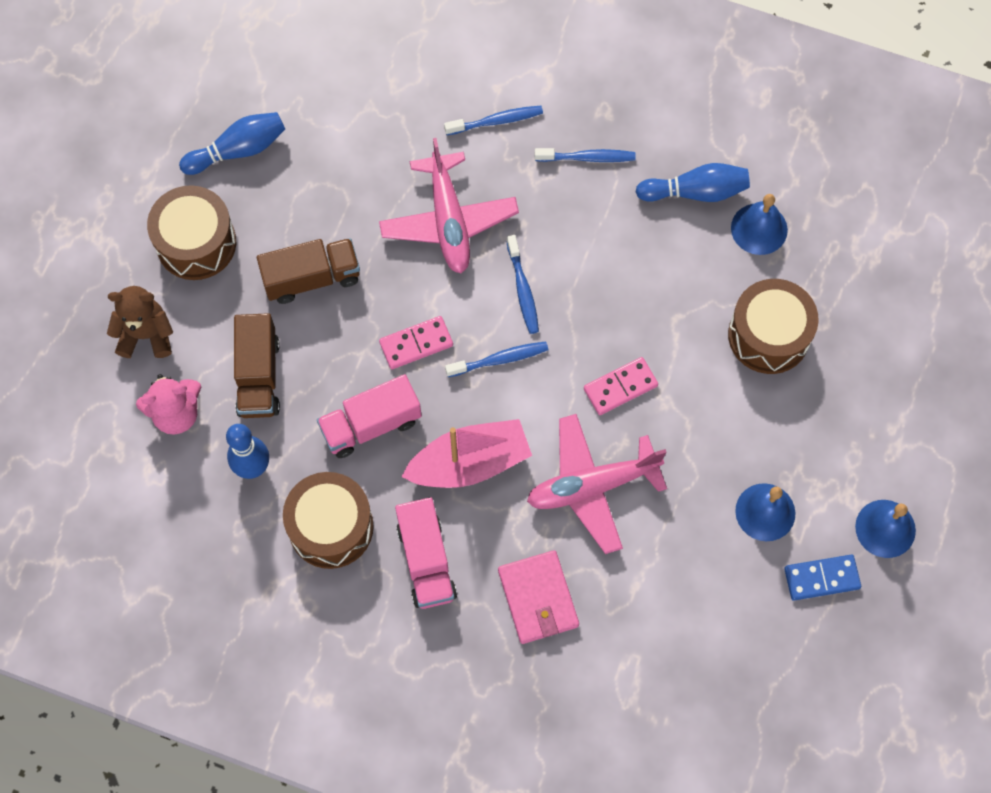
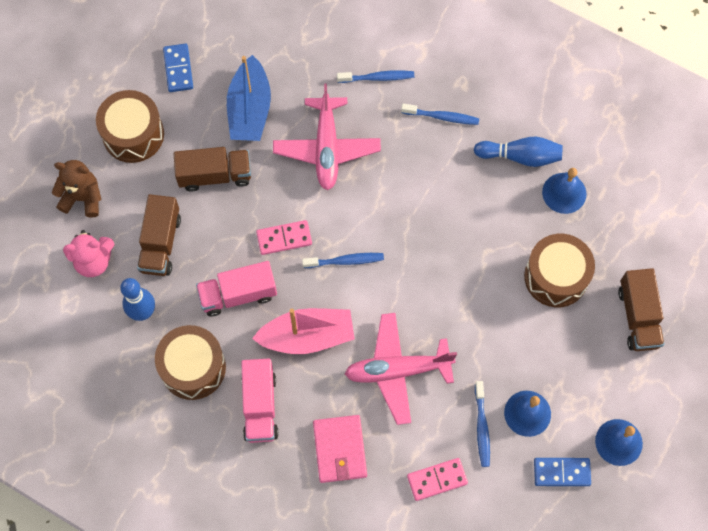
camera: 10 degrees right, 0 degrees up
(238, 150) = (178, 69): blue bowling pin -> blue domino
(340, 187) = (249, 110): none -> blue boat
(523, 289) = (373, 210): blue toothbrush -> blue toothbrush (482, 427)
(620, 387) = (434, 298): pink domino -> pink domino (437, 480)
(880, 368) = (638, 317): none -> brown truck

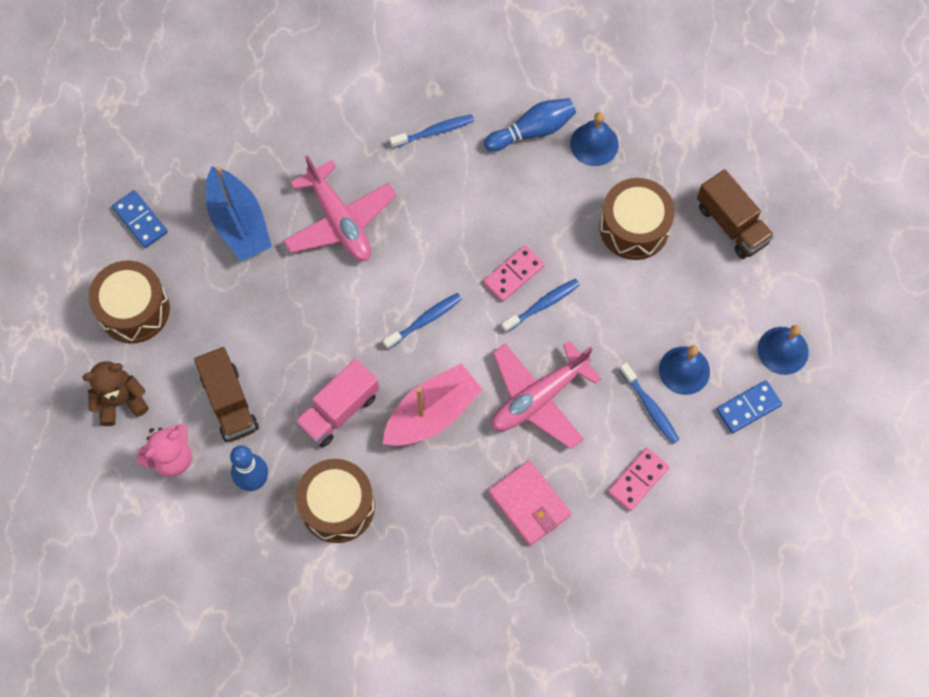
camera: 30 degrees left, 0 degrees up
(215, 175) = (243, 306): brown truck -> none
(260, 406) = (427, 506): pink truck -> none
(284, 238) = (351, 331): pink domino -> pink domino (513, 274)
(378, 78) = (348, 126): blue toothbrush -> blue toothbrush (542, 305)

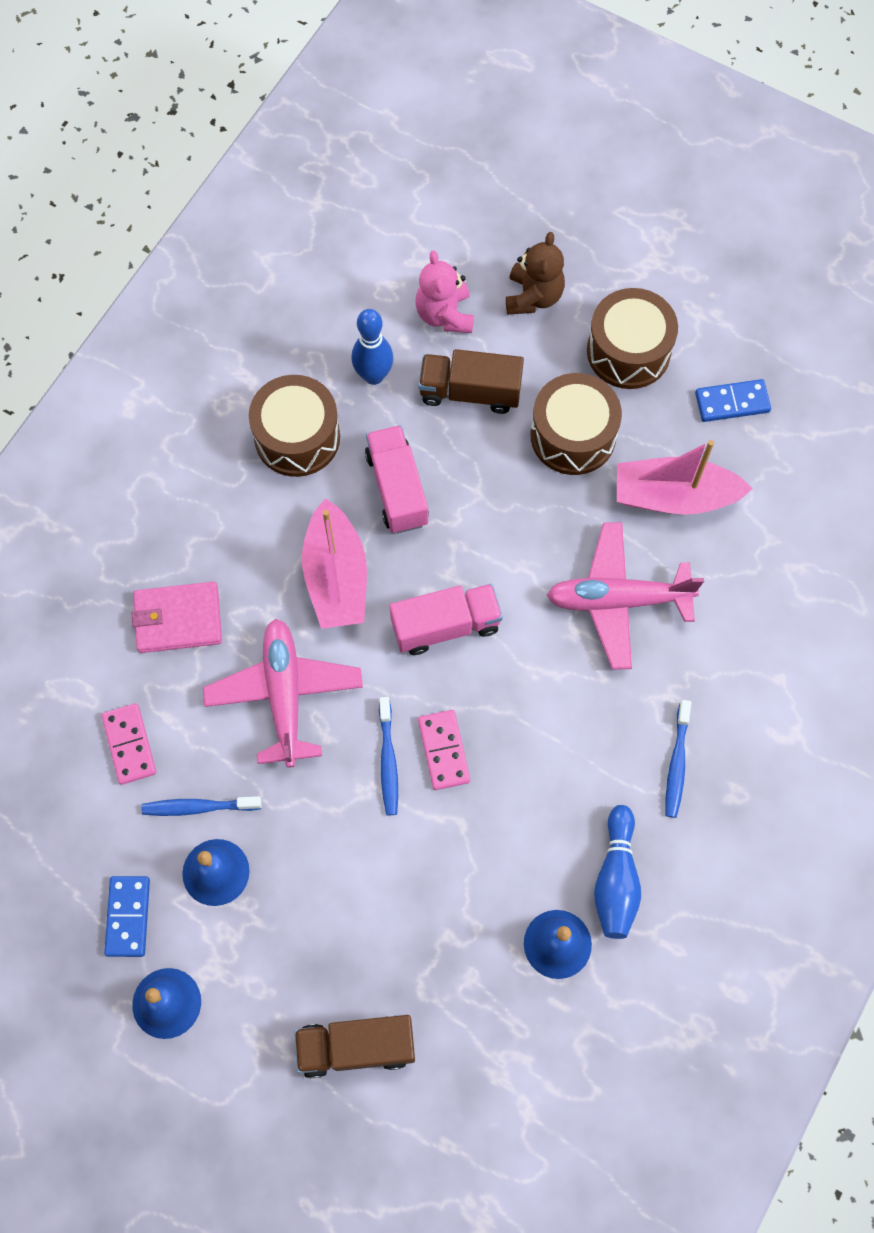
camera: 120 degrees right, 0 degrees up
(239, 223) = (674, 496): blue boat -> pink boat
(425, 320) = (445, 626): blue toothbrush -> pink truck
(634, 227) = (421, 924): brown drum -> brown drum (573, 436)

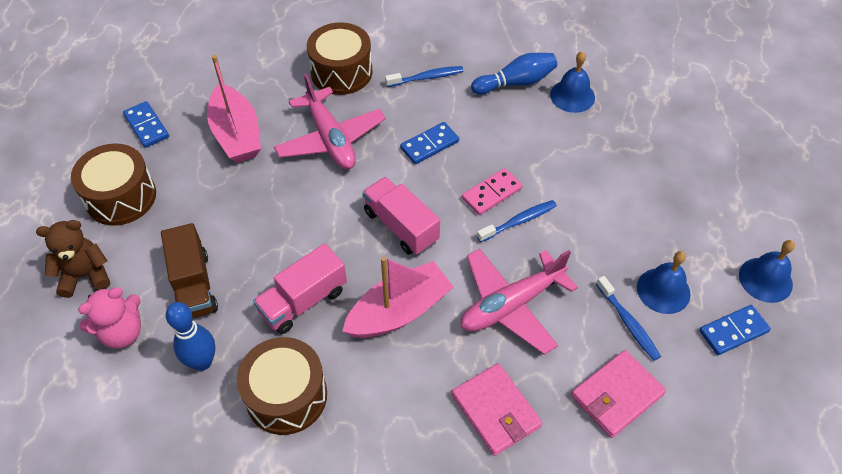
camera: 115 degrees left, 15 degrees down
(129, 745) = (616, 395): pink domino -> pink wallet
(356, 1047) = (704, 166): brown truck -> none
(555, 713) = (429, 145): none -> blue domino
(573, 436) = (209, 206): brown drum -> brown drum (341, 72)

